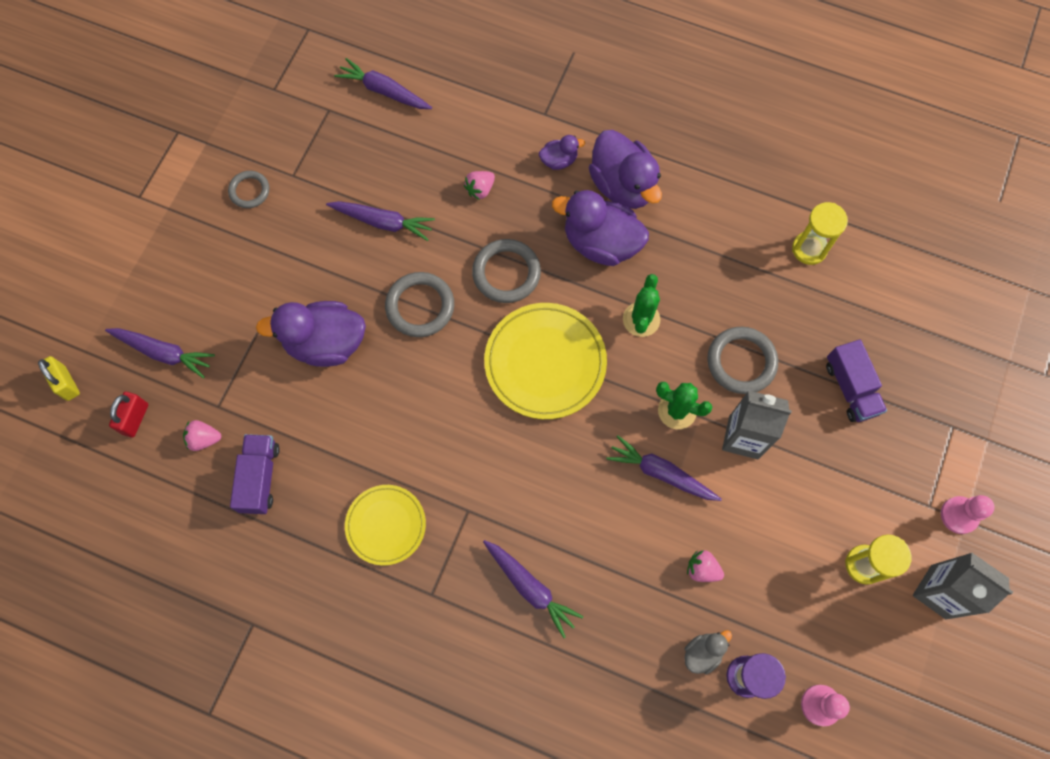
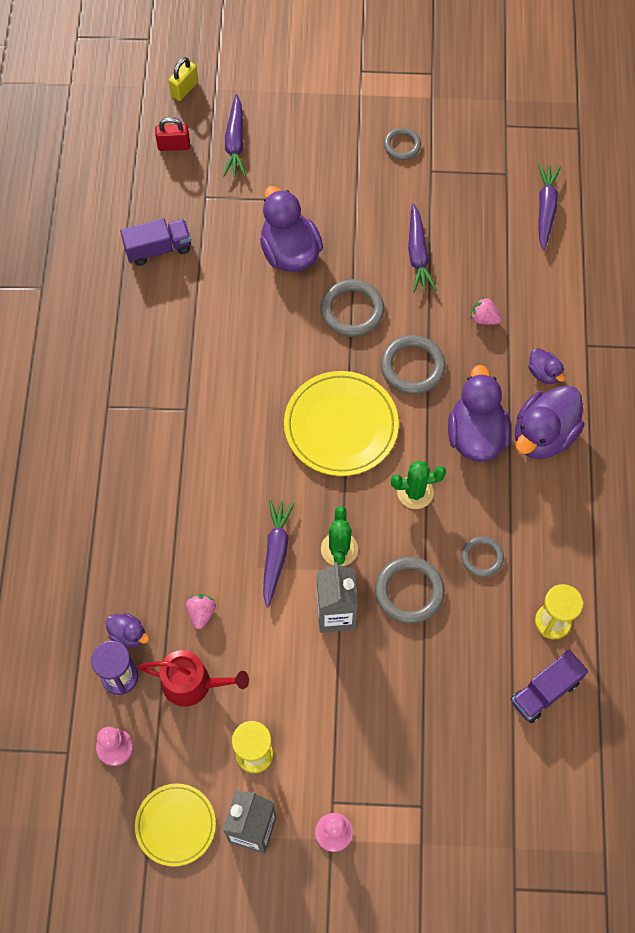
camera: 70 degrees right, 5 degrees down
(204, 439) = (175, 198): pink strawberry -> none
(386, 525) = (152, 353): yellow plate -> yellow plate (175, 825)
(530, 588) = (138, 479): purple carrot -> none
(702, 653) = (128, 634): grey duck -> purple duck
(727, 285) = (482, 557): none -> grey ring
(775, 602) = (193, 683): none -> red watering can
(850, 388) = (423, 698): purple truck -> purple truck (545, 691)

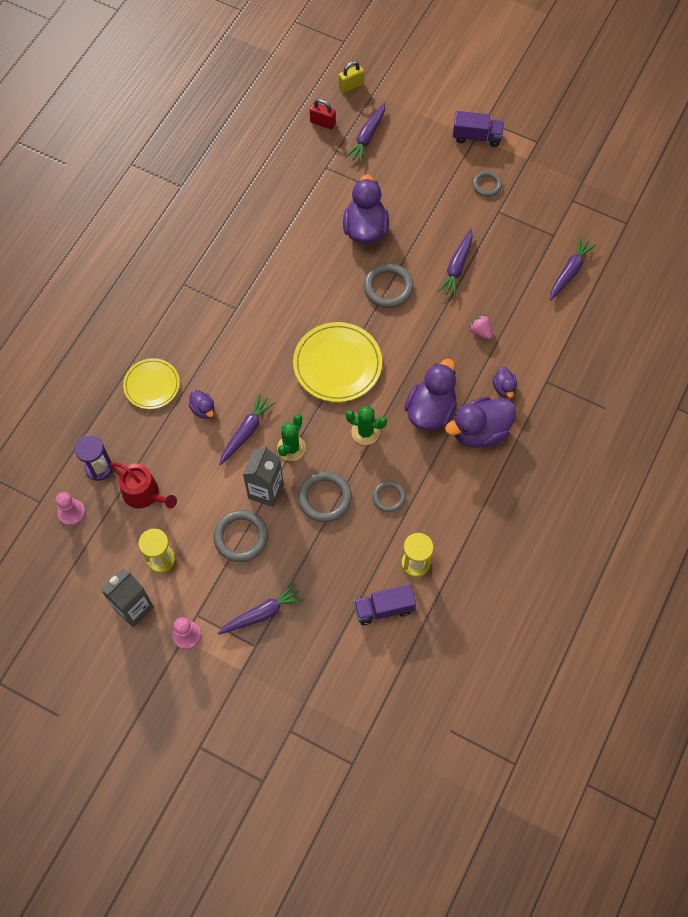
camera: 25 degrees right, 0 degrees up
(128, 634) = (119, 443): purple duck -> purple duck (203, 409)
(158, 249) = (274, 190): purple truck -> purple truck (477, 137)
(175, 825) = (85, 581): yellow plate -> yellow plate (152, 385)
(201, 613) = (174, 450): pink strawberry -> none
(409, 763) = (262, 613): none -> purple carrot
(412, 367) = (410, 344): grey ring -> grey ring (241, 537)

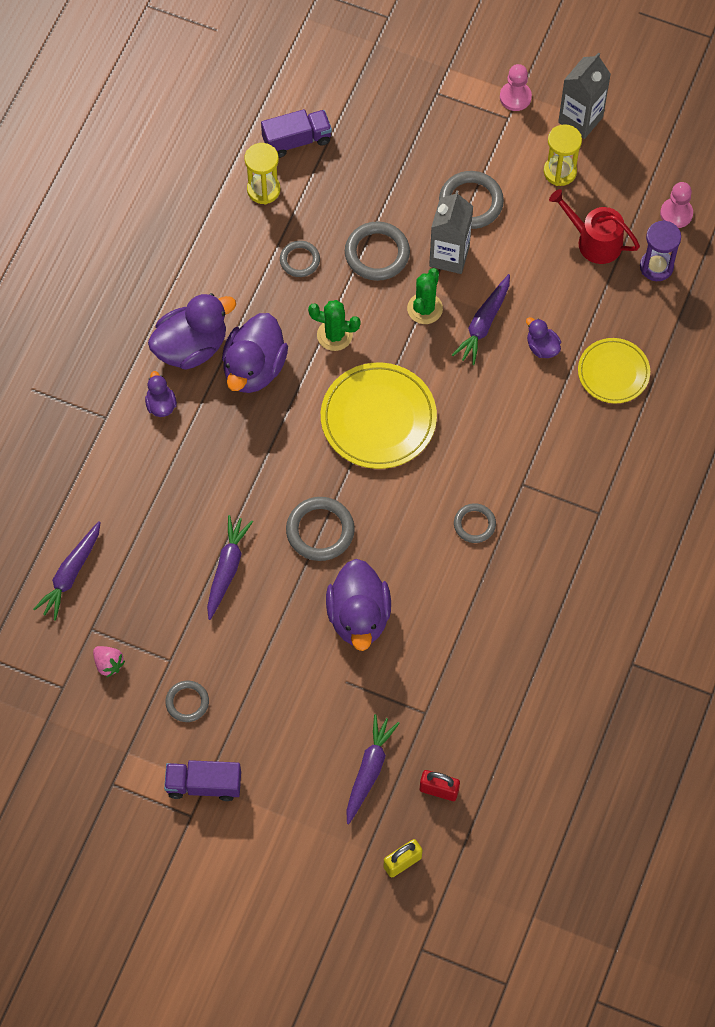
camera: 175 degrees right, 0 degrees up
(262, 613) = (434, 125): purple carrot -> none
(275, 283) = (474, 524): none -> grey ring
(481, 332) = (192, 478): pink strawberry -> pink strawberry (108, 664)

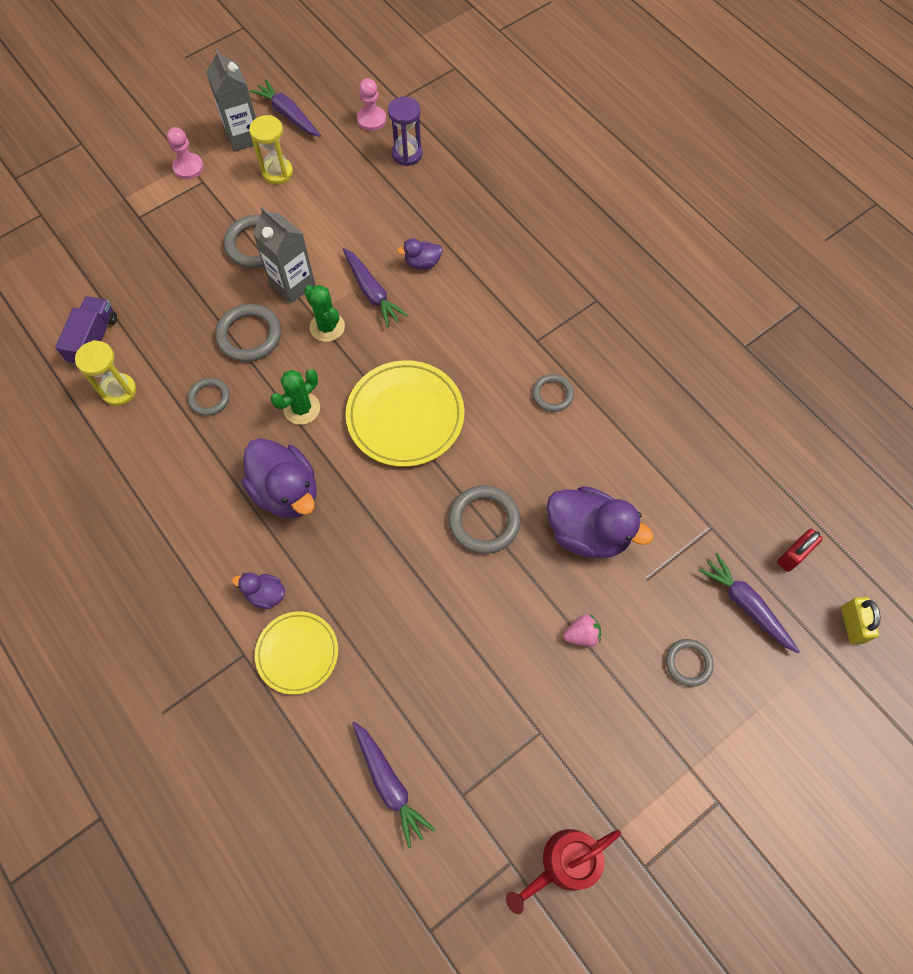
camera: 60 degrees left, 0 degrees up
(108, 664) = (510, 798): pink strawberry -> pink strawberry (582, 634)
(187, 702) = (593, 739): grey ring -> grey ring (688, 663)
(191, 347) = (226, 534): purple duck -> none
(204, 785) = (690, 770): purple truck -> none
(227, 568) = (473, 624): purple carrot -> purple carrot (288, 115)
(594, 241) = (355, 181): red watering can -> red watering can (563, 864)
(613, 372) = (478, 227): yellow plate -> yellow plate (297, 653)

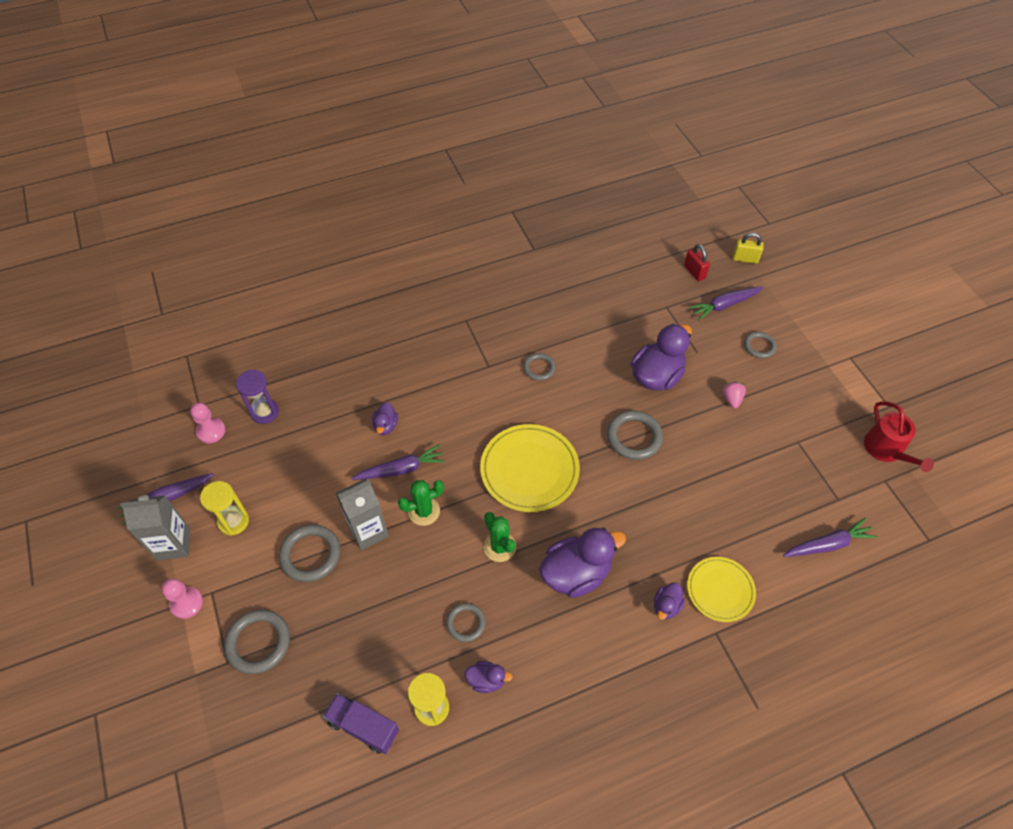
camera: 75 degrees left, 10 degrees down
(153, 431) = (486, 680): none -> purple duck
(249, 335) = (410, 577): grey ring -> grey ring (258, 643)

